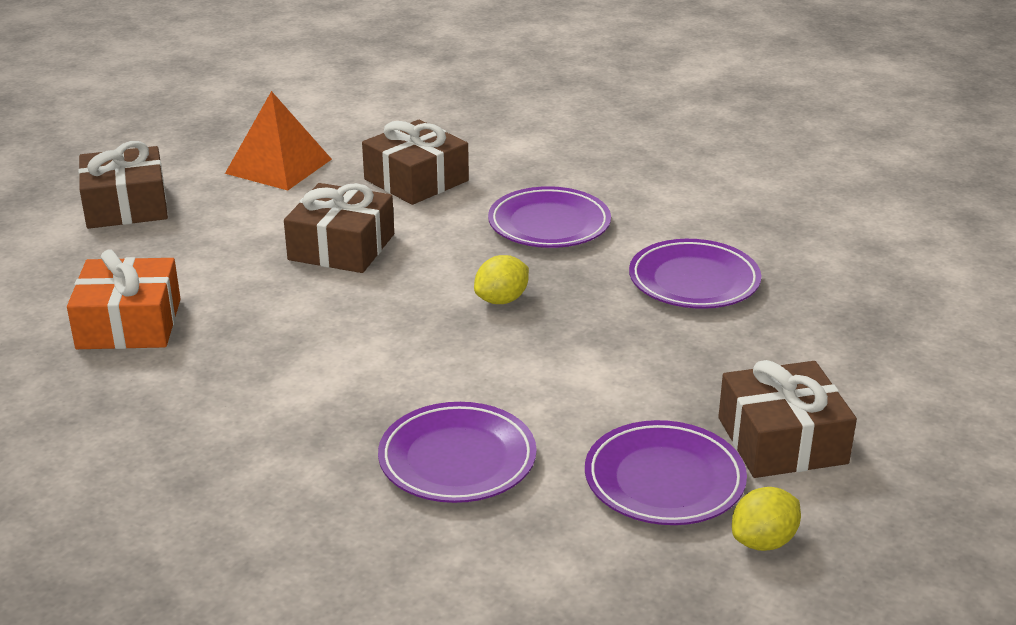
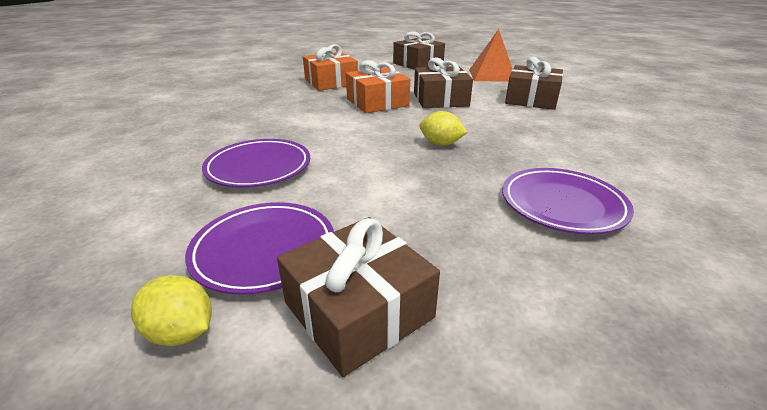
camera: 65 degrees right, 0 degrees up
(295, 304) = (377, 102): none -> orange gift
(549, 224) = (548, 139): purple plate -> none

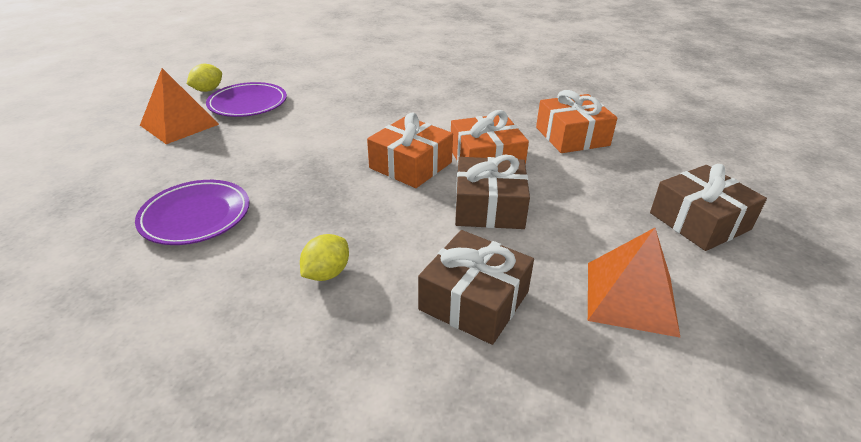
camera: 100 degrees right, 5 degrees up
(259, 167) = (349, 101): purple plate -> none
(358, 310) = (179, 124): brown gift -> orange pyramid
(399, 124) = (410, 165): none -> orange gift
(441, 144) = (347, 180): yellow lemon -> yellow lemon (327, 273)

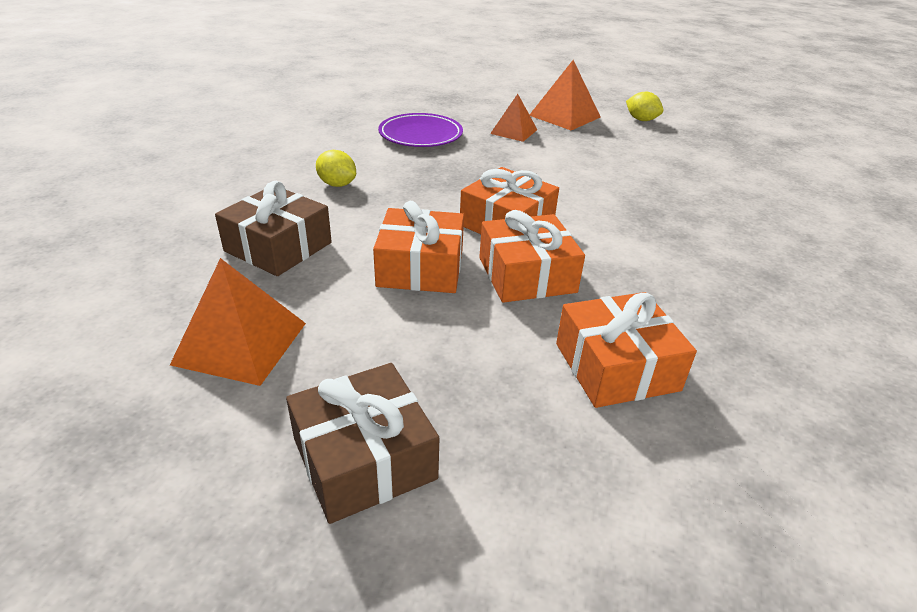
camera: 90 degrees right, 0 degrees up
(209, 154) = (514, 131): none -> orange pyramid
(248, 104) = (619, 138): purple plate -> none
(489, 207) = (420, 268): brown gift -> orange gift

